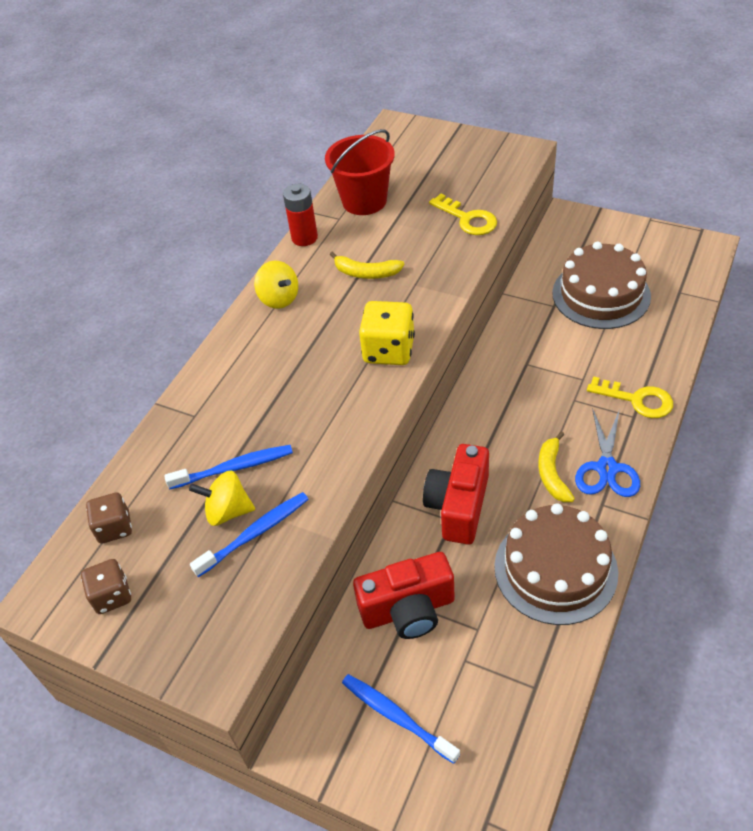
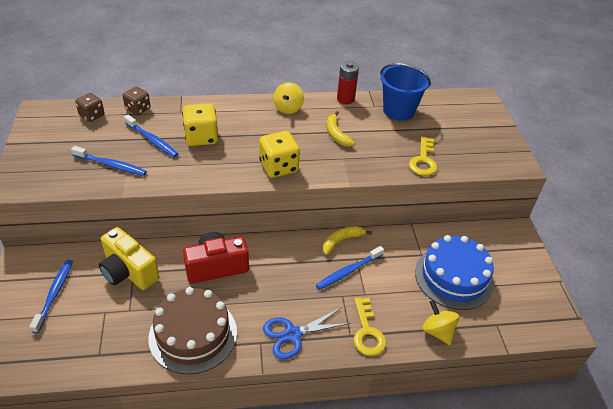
camera: 50 degrees right, 5 degrees down
(112, 596) = (50, 132): brown dice -> brown dice (138, 109)
(227, 511) = (121, 149): yellow spinning top -> yellow spinning top (437, 331)
(270, 409) = (201, 137): none -> yellow dice
(364, 201) = (399, 110): red bucket -> blue bucket
(408, 610) = (128, 272): red camera -> yellow camera
(541, 379) = (348, 271): none -> blue toothbrush
(552, 474) = (270, 305): yellow banana -> yellow banana (341, 241)
(601, 294) = (454, 277): brown cake -> blue cake

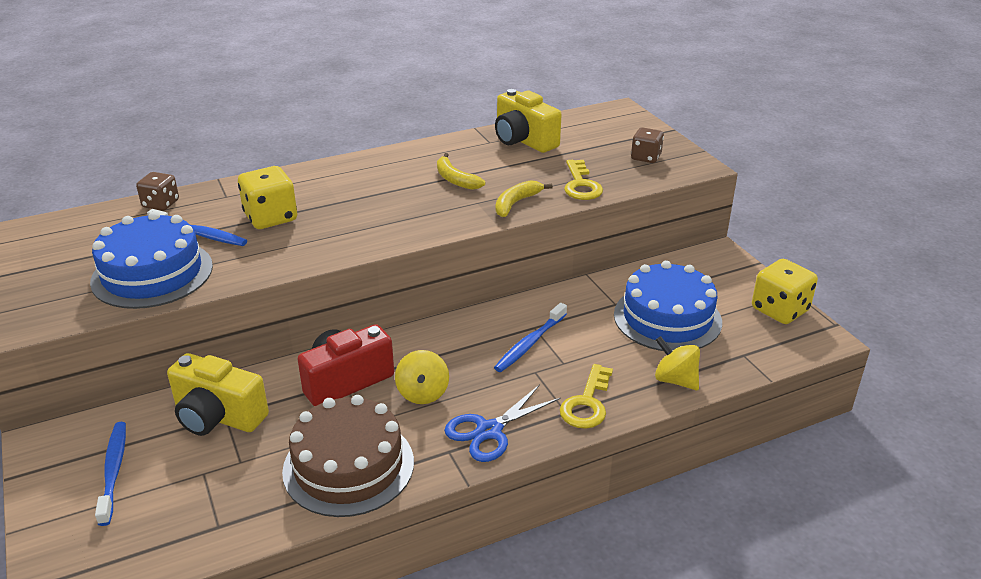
camera: 15 degrees left, 10 degrees down
(92, 115) = (94, 224): brown dice -> brown dice (646, 157)
(111, 165) = (152, 273): blue toothbrush -> blue cake
(278, 167) = (395, 228): yellow dice -> yellow dice (779, 310)
(288, 108) = (376, 164): yellow spinning top -> yellow spinning top (423, 393)
(341, 241) = (505, 312): yellow banana -> yellow banana (516, 203)
(345, 99) = (448, 141): red battery -> none
(367, 332) = (587, 403): yellow key -> yellow key turned 45 degrees clockwise
(399, 110) = (523, 140): blue bucket -> yellow camera

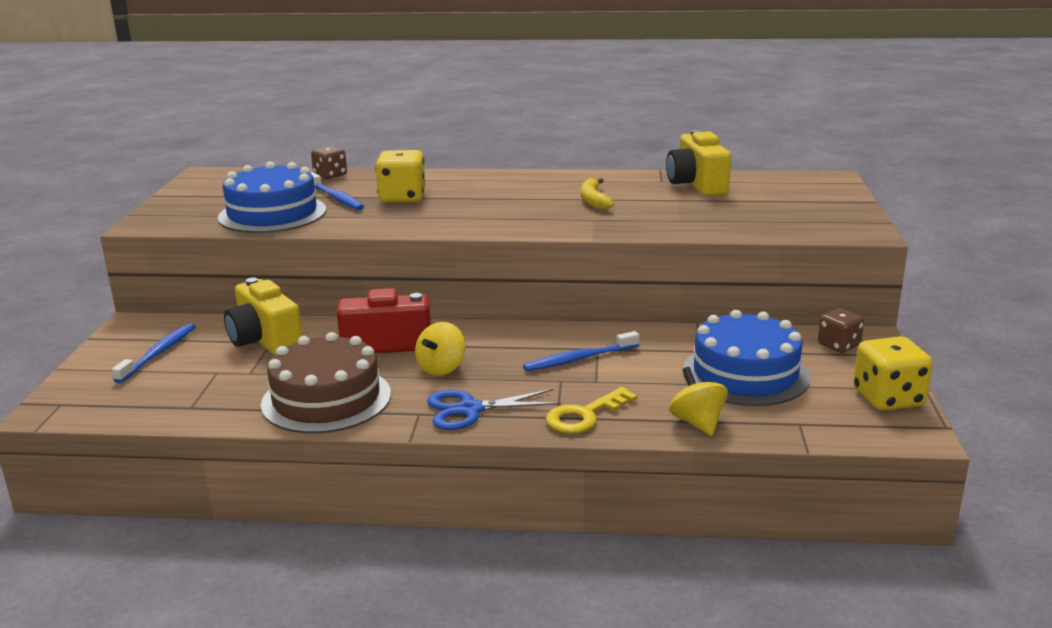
camera: 30 degrees right, 10 degrees down
(516, 203) = (630, 226): yellow banana -> none
(581, 185) = (714, 225): yellow key -> none
(646, 157) = (813, 217): brown dice -> brown dice (838, 345)

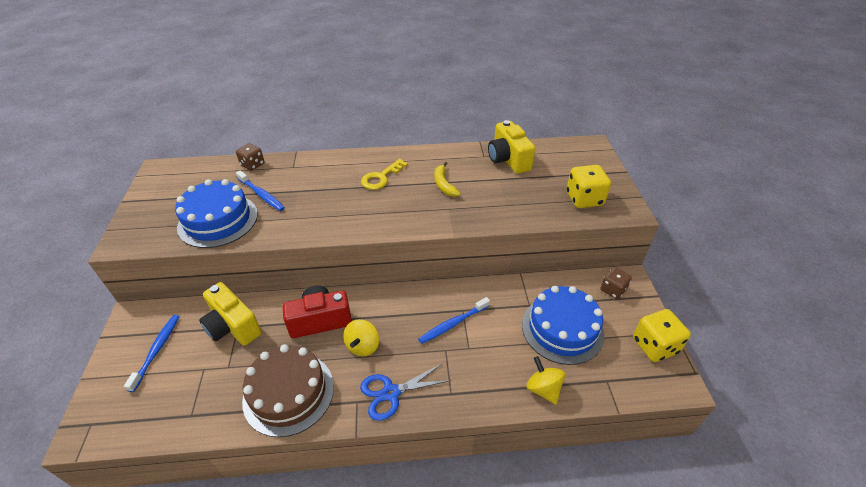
camera: 10 degrees left, 20 degrees up
(402, 197) = (310, 191): yellow dice -> yellow dice (584, 199)
(584, 416) = (469, 390): yellow key -> yellow key (381, 178)

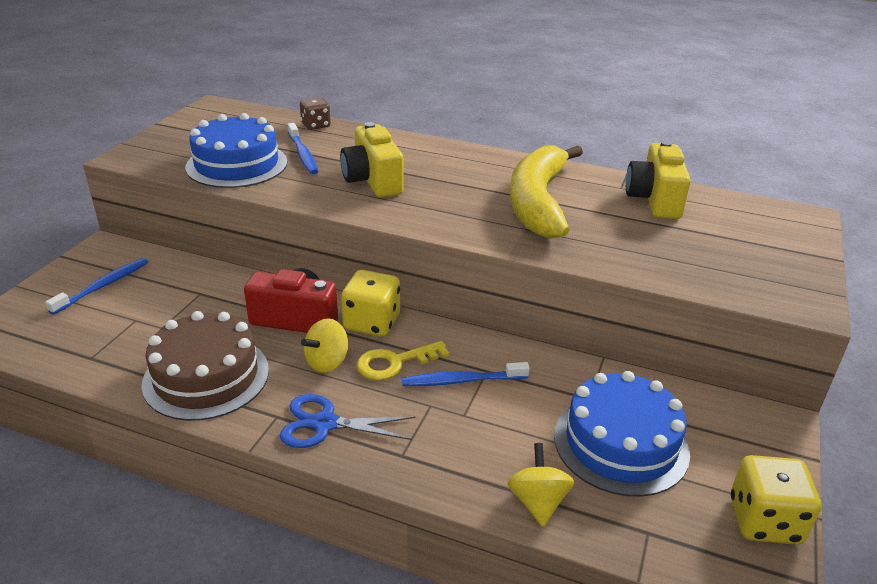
camera: 25 degrees right, 10 degrees down
(233, 326) = (195, 291): yellow camera -> yellow camera (372, 181)
(381, 178) = (459, 174): yellow key -> yellow key (394, 363)
(444, 184) = (538, 202): yellow banana -> yellow banana, size x2.26
(584, 199) = (741, 272): yellow dice -> yellow dice (372, 322)
(613, 290) = (741, 426): brown dice -> none

